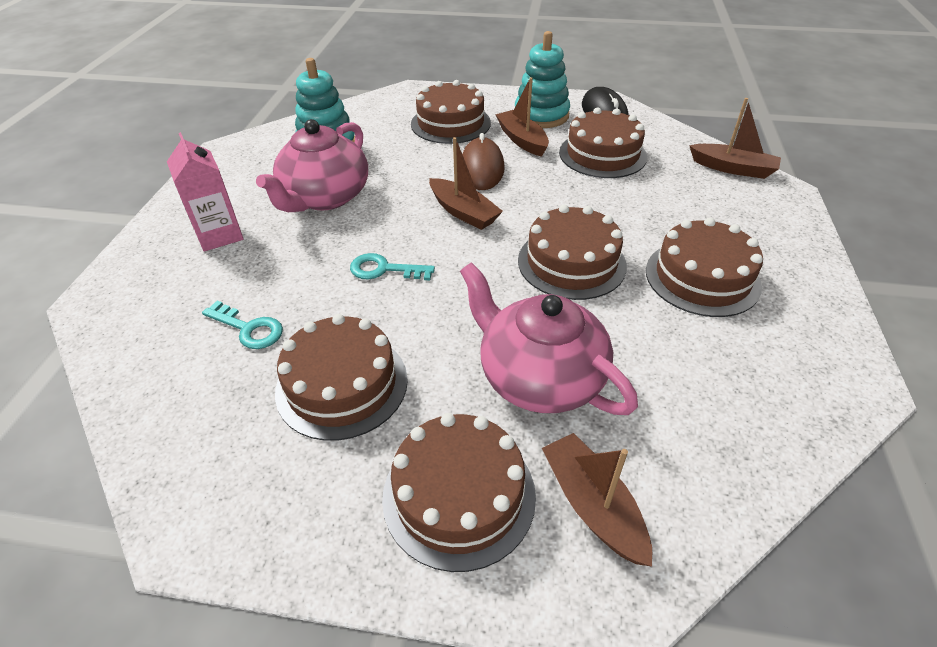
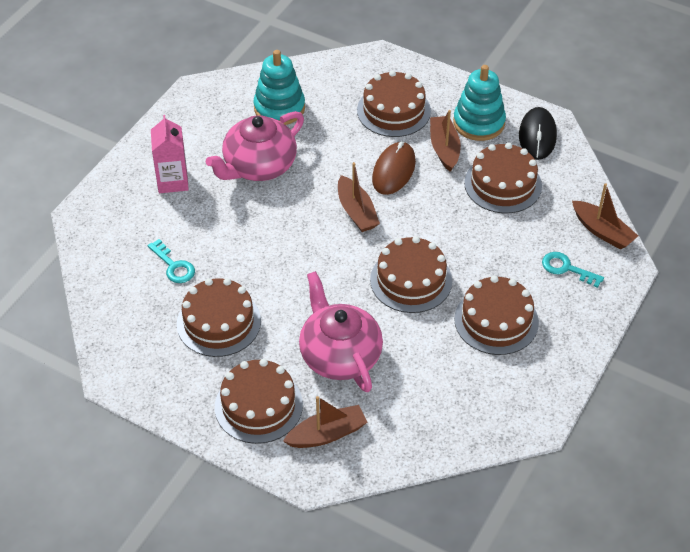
camera: 20 degrees right, 5 degrees up
(384, 269) = (277, 246): turquoise key -> turquoise key (566, 268)
(592, 505) = (327, 434): brown boat -> brown boat turned 75 degrees clockwise

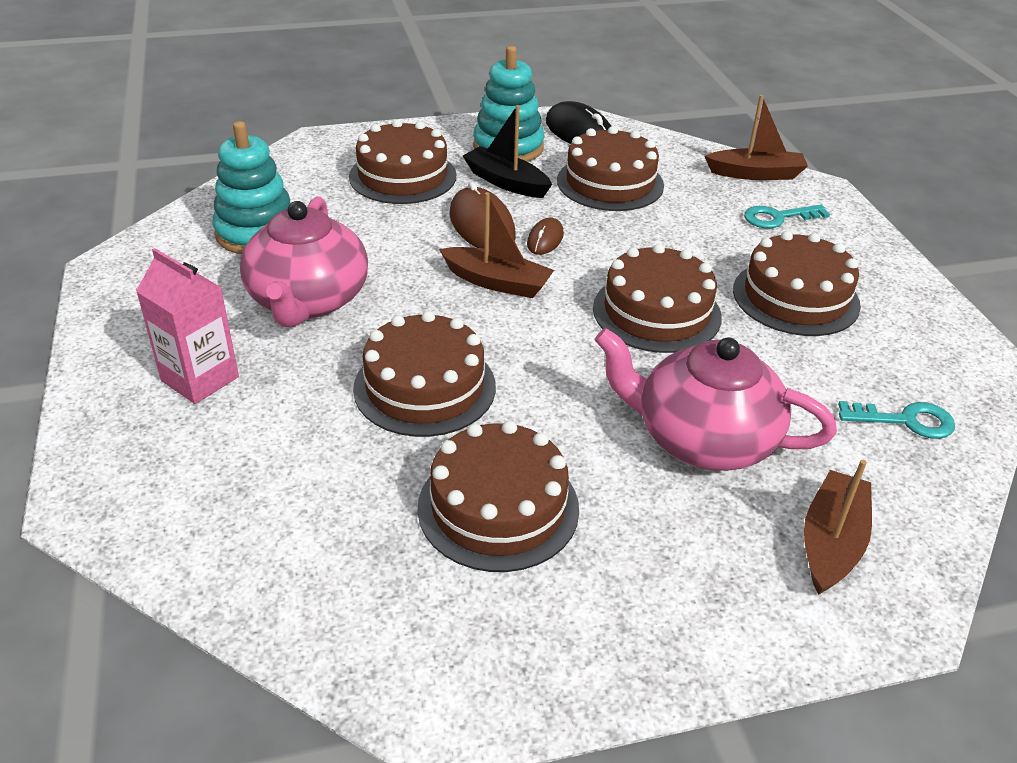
camera: 45 degrees left, 10 degrees down
(174, 266) = (335, 479): turquoise key -> turquoise key (905, 421)
(258, 406) = (702, 575): brown cake -> brown cake (424, 387)
(414, 200) = (545, 239): none -> brown mouse
(444, 148) = (506, 182): brown boat -> black boat

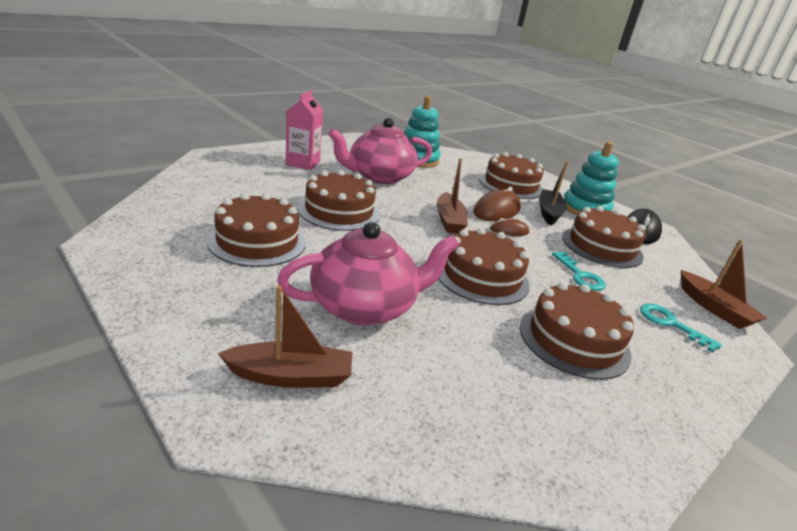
camera: 60 degrees right, 10 degrees down
(703, 439) = (365, 306): pink teapot -> pink teapot turned 75 degrees clockwise
(905, 421) = (471, 416): turquoise key -> turquoise key (580, 275)

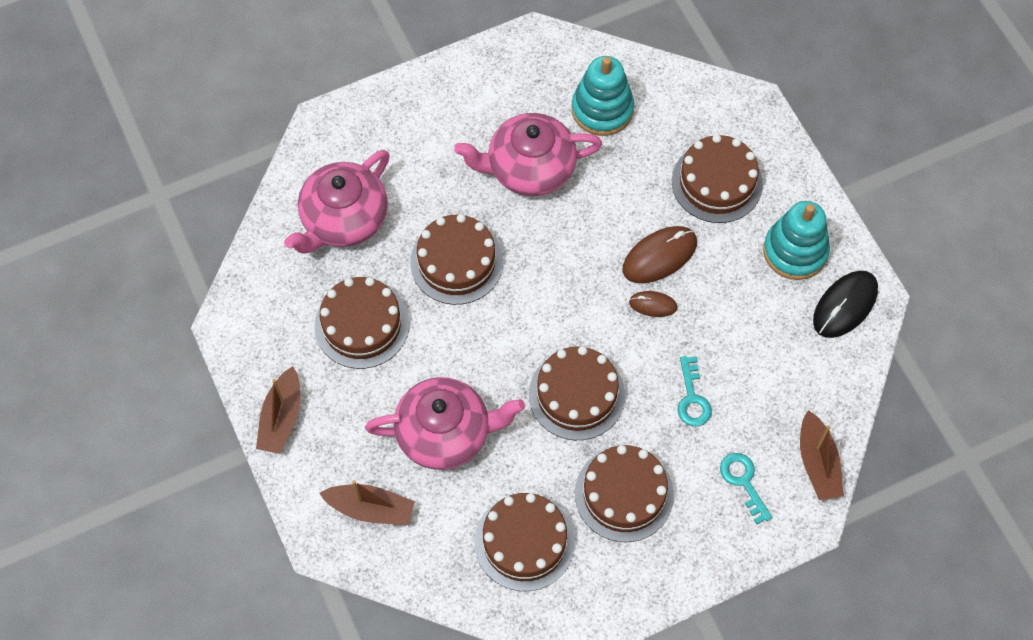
camera: 20 degrees right, 35 degrees up
(233, 191) = (343, 219): none -> pink teapot
(303, 163) = (434, 136): pink carton -> none
(449, 220) = (584, 282): brown boat -> brown boat (281, 418)
(549, 213) = (733, 261): black boat -> none
(602, 246) = (759, 342): brown cake -> brown cake (524, 542)

